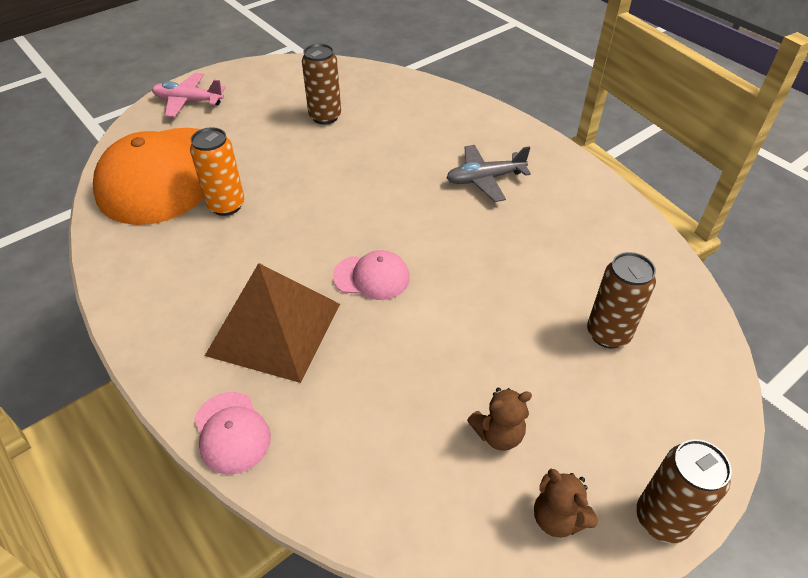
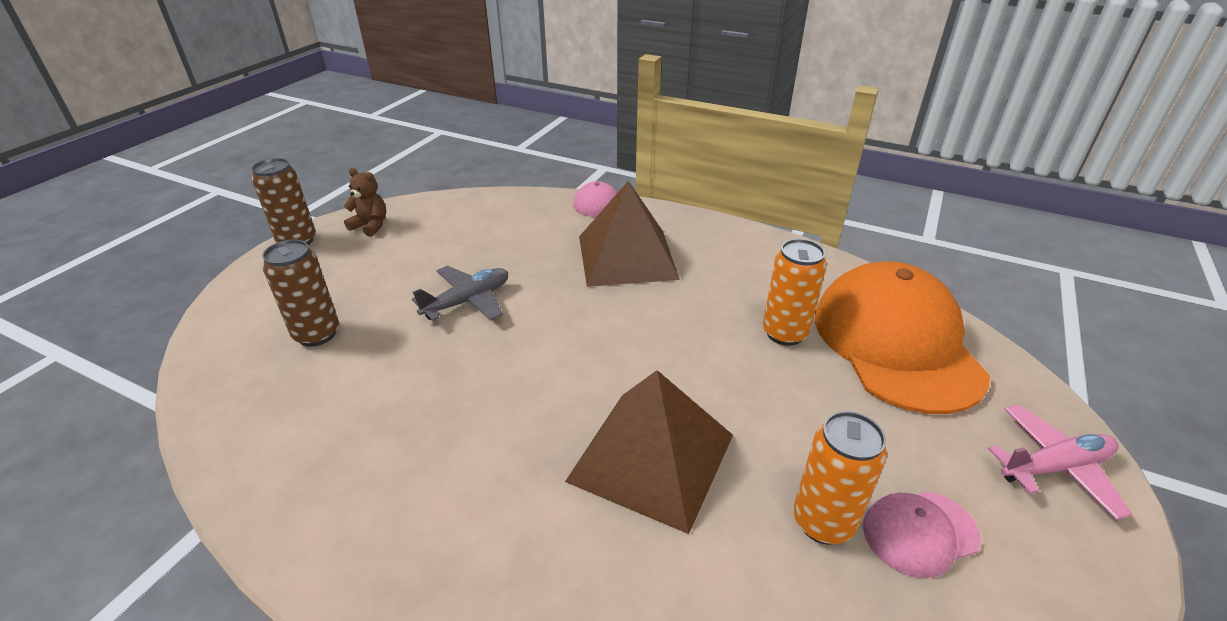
camera: 155 degrees right, 10 degrees down
(325, 117) = (823, 522): brown can -> orange can
(371, 277) = (572, 314): pink cap -> pink cap (919, 532)
(385, 164) = (652, 457): none -> brown pyramid
(485, 179) = (490, 484): grey plane -> grey plane (468, 301)
(498, 434) = (417, 249): brown teddy bear -> none

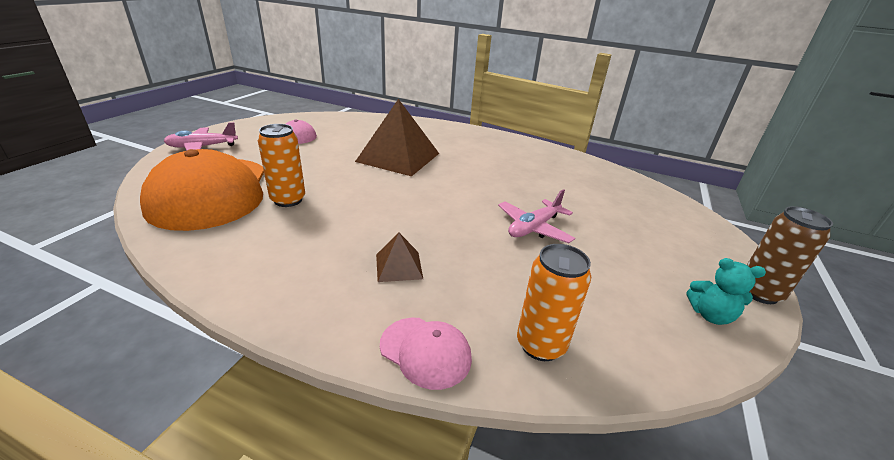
camera: 175 degrees right, 5 degrees down
(317, 334) = (622, 210): brown can -> none
(370, 226) = (710, 315): brown teddy bear -> turquoise teddy bear
(468, 301) = (533, 228): grey plane -> pink plane
(627, 257) = (399, 266): brown pyramid -> brown pyramid, size x0.46
(823, 522) = (330, 141): orange can -> orange can (540, 345)

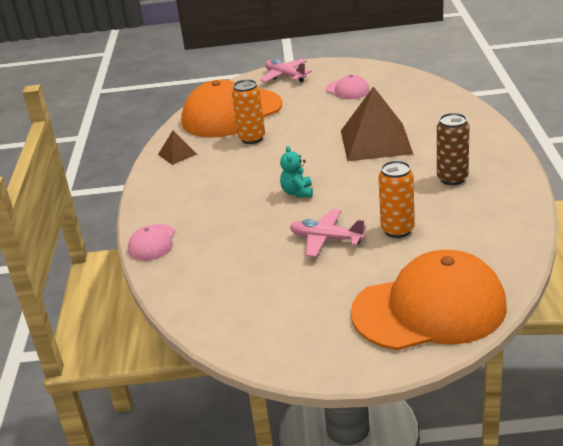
camera: 70 degrees right, 0 degrees up
(399, 266) = (218, 206): brown pyramid -> brown pyramid (177, 154)
(540, 345) = (187, 277): orange can -> orange can (397, 230)
(671, 222) = (429, 309): none -> orange cap
(710, 315) = (280, 343): turquoise teddy bear -> turquoise teddy bear (297, 192)
(759, 292) = (341, 369): brown can -> brown can (452, 179)

